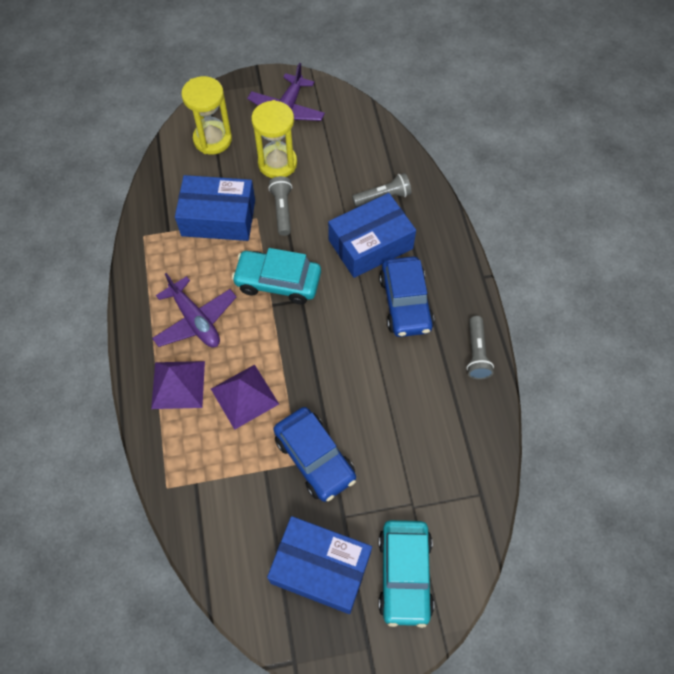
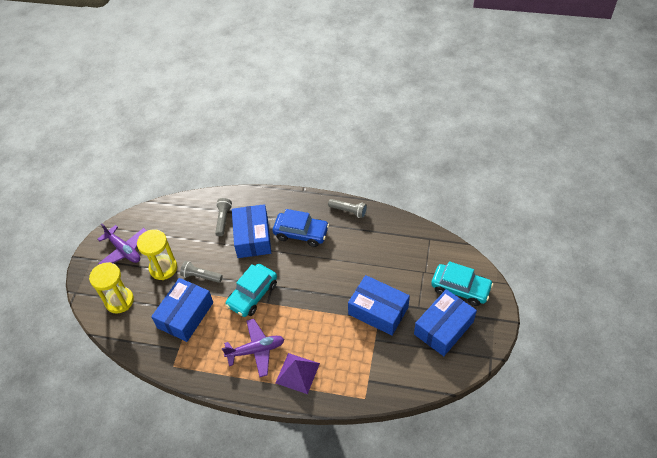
camera: 65 degrees left, 10 degrees down
(244, 396) = (322, 336): purple pyramid -> none
(314, 458) = (378, 311): blue car -> blue box

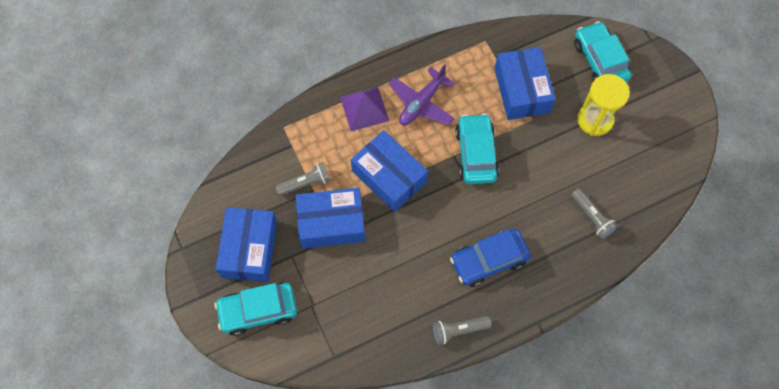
camera: 140 degrees right, 15 degrees up
(119, 301) = (600, 61): yellow hourglass -> turquoise car
(124, 250) = (656, 111): purple plane -> none
(201, 276) = (547, 137): grey flashlight -> grey flashlight (305, 183)
(253, 237) = (538, 218): blue box -> blue box (389, 176)

